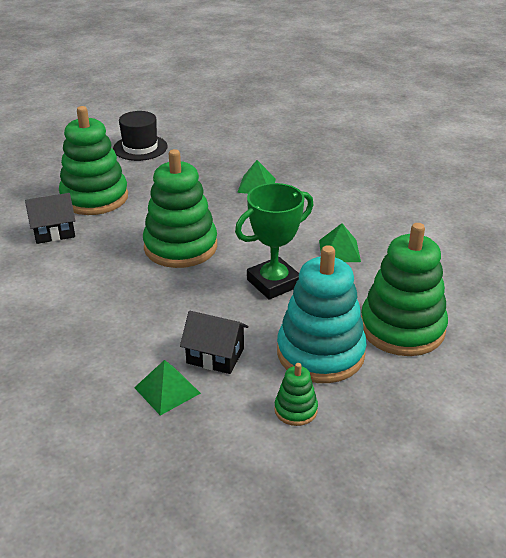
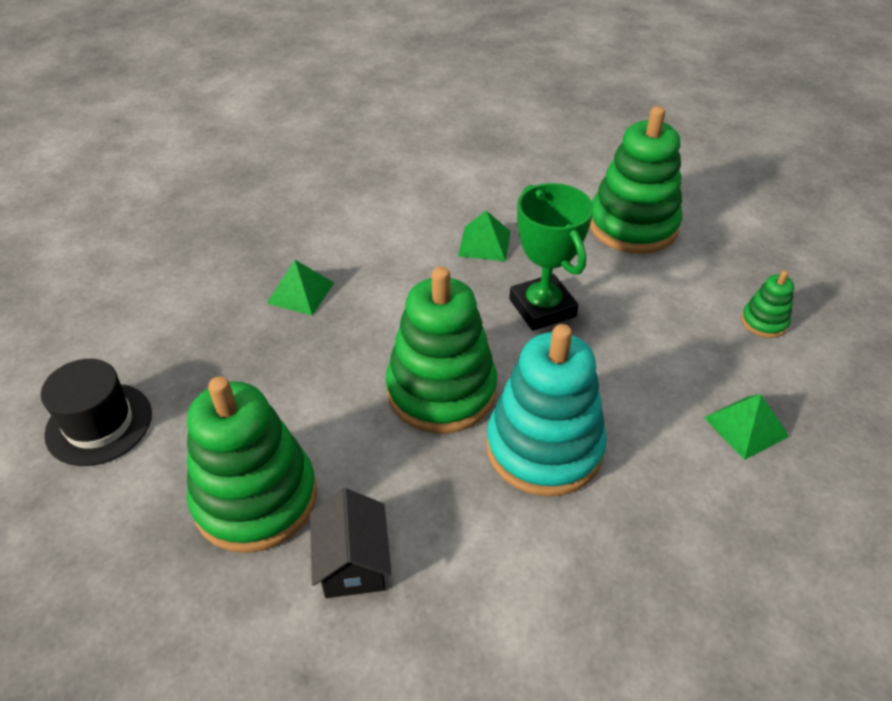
camera: 80 degrees left, 10 degrees up
(215, 356) = (681, 376): black house -> none
(320, 353) = (673, 290): turquoise stacking toy -> turquoise stacking toy (544, 447)

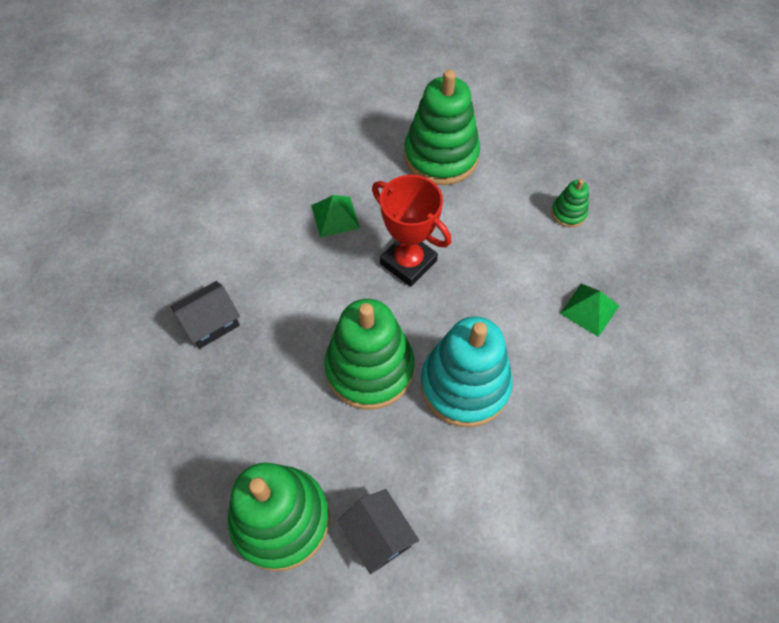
camera: 25 degrees left, 15 degrees up
(99, 424) = (116, 514): black hat -> none
(300, 292) = (211, 323): green pyramid -> black house
(542, 308) = (408, 262): green trophy -> red trophy

